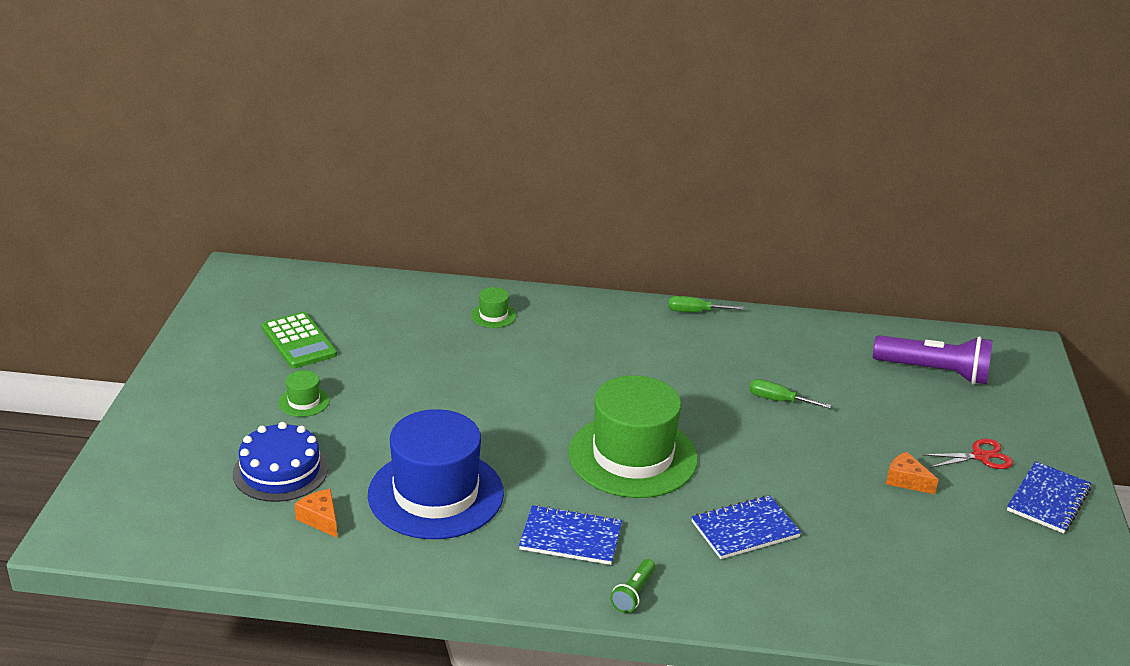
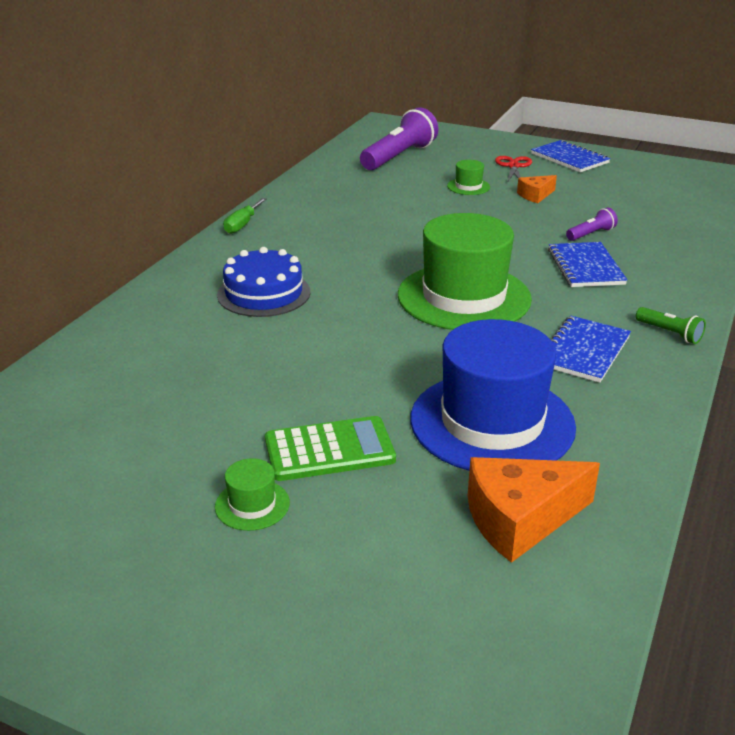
camera: 70 degrees left, 0 degrees up
(280, 471) = (405, 545): blue cake -> blue cake (264, 293)
(299, 341) = (96, 493): green calculator -> green calculator (329, 450)
(320, 519) = (520, 519): orange cheese -> orange cheese, size x1.84
(493, 315) = (158, 331): green hat -> green hat (468, 186)
(778, 400) = (407, 218): green screwdriver -> none
(830, 529) = (591, 234): none -> purple flashlight

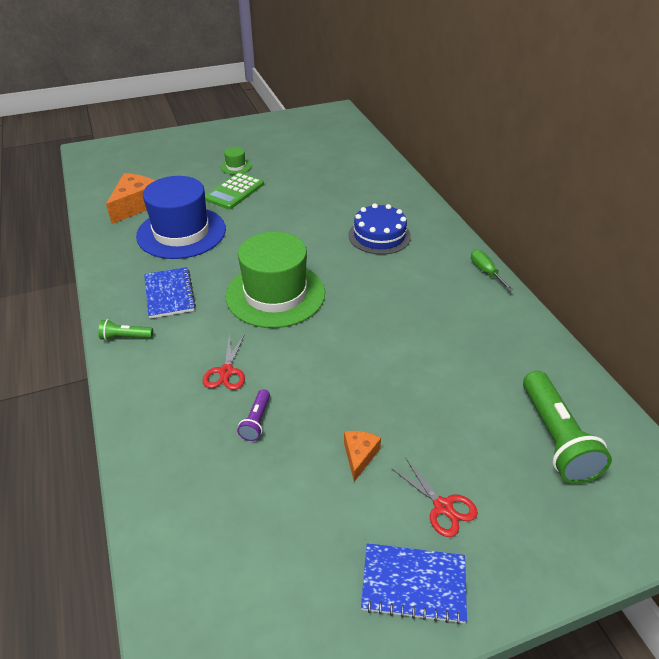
camera: 135 degrees right, 10 degrees up
(399, 157) = (555, 438): purple flashlight -> green flashlight
(468, 186) = (429, 428): green hat -> none
(585, 267) = (226, 372): blue notebook -> red scissors

